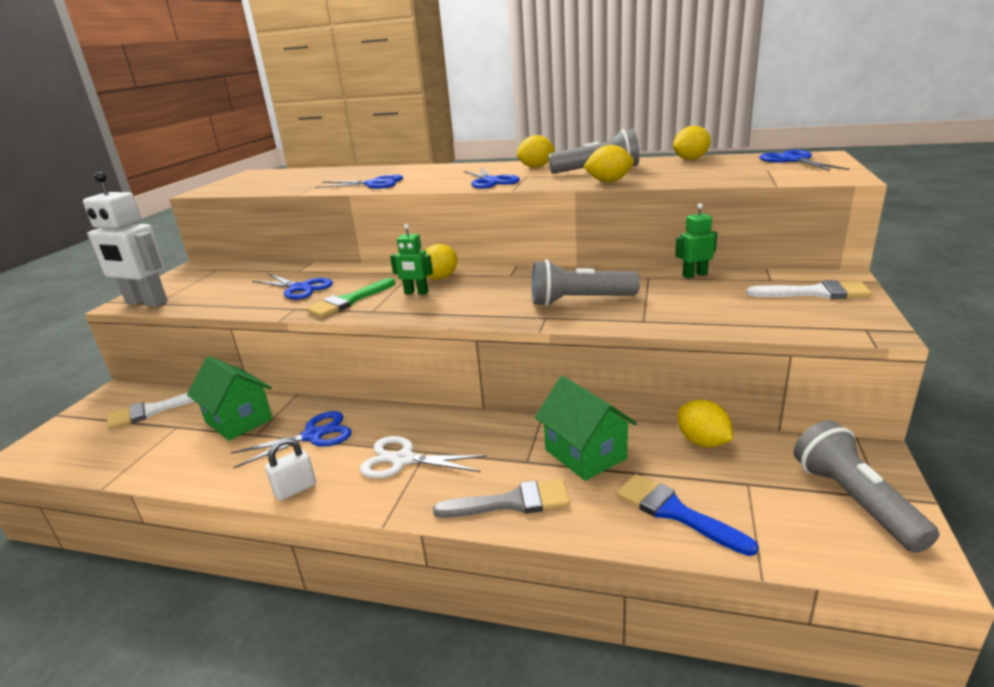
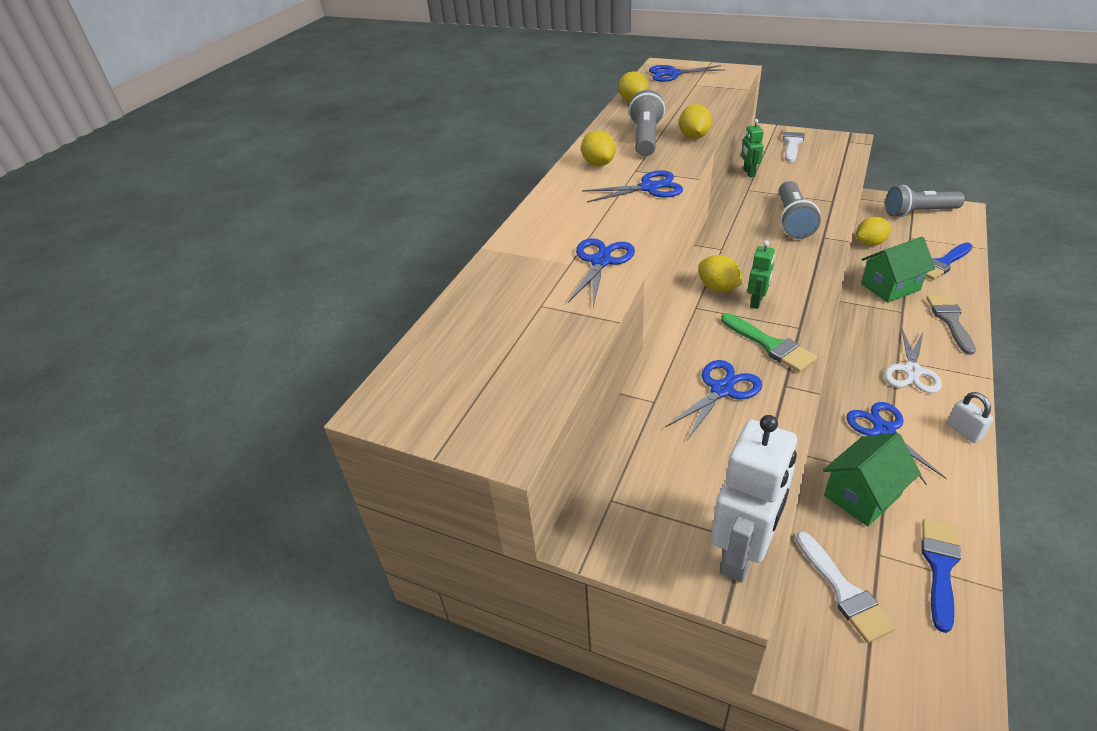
camera: 80 degrees left, 15 degrees up
(145, 456) = (940, 566): none -> blue brush

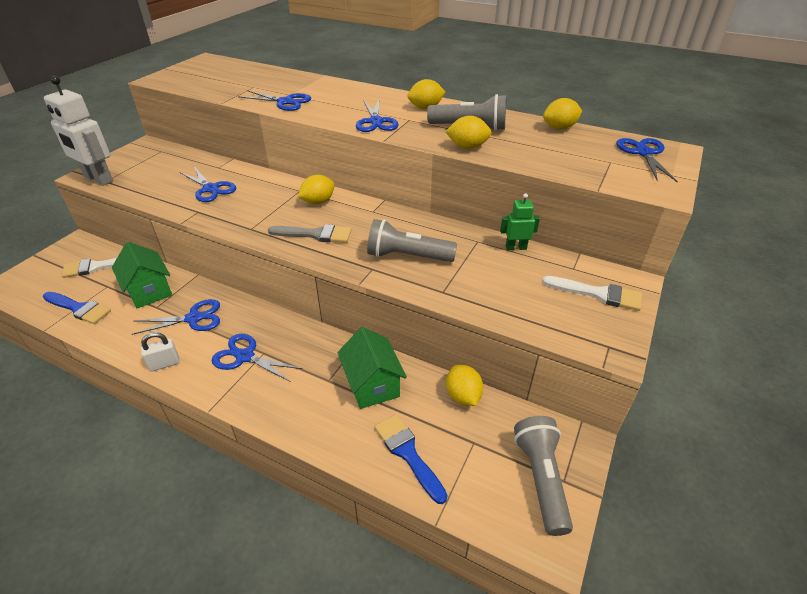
camera: 90 degrees right, 0 degrees up
(756, 302) = (292, 215): green robot -> none
(770, 345) = (239, 213): green brush -> none
(912, 371) = (245, 356): white scissors -> blue scissors
(950, 320) = (301, 414): grey brush -> grey brush (315, 234)

